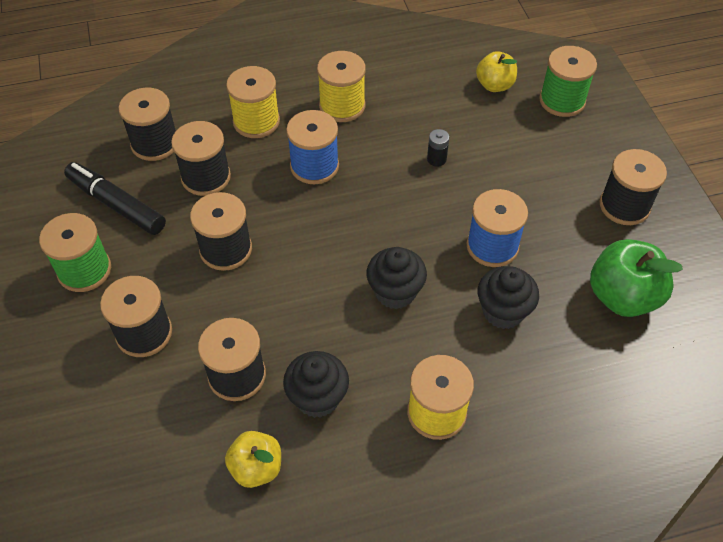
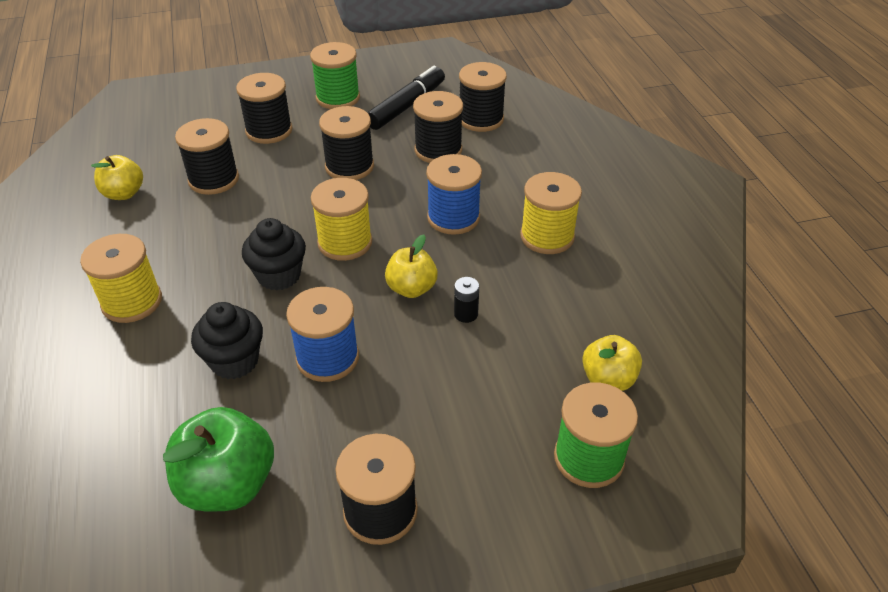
camera: 90 degrees right, 10 degrees down
(256, 121) = (515, 177): yellow spool -> yellow spool (345, 242)
(317, 398) = (176, 225): black cupcake -> none
(408, 194) = (411, 288): none -> yellow apple

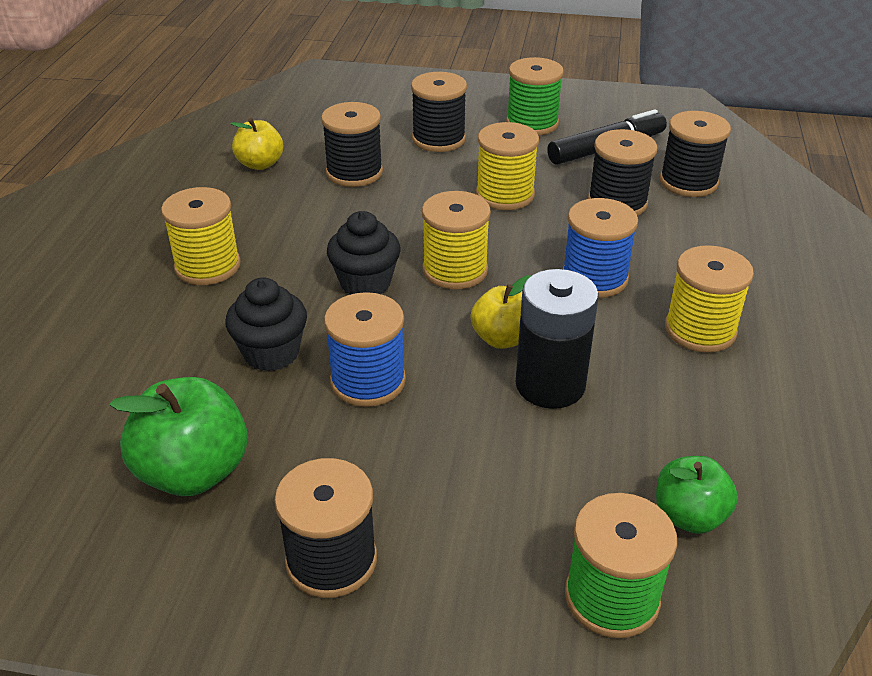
camera: 25 degrees right, 5 degrees down
(349, 166) = (505, 195): black spool -> yellow spool
(466, 314) = (550, 385): black battery -> black battery, size x2.29
(608, 379) = (689, 516): yellow apple -> green apple

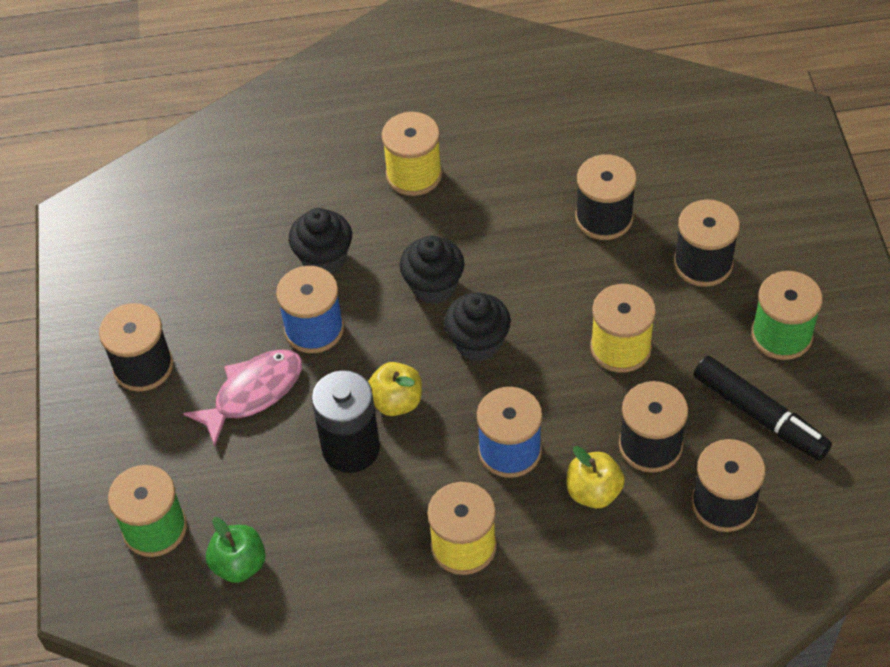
camera: 75 degrees right, 15 degrees up
(193, 471) = (193, 264): green apple -> none
(260, 164) = (584, 143): yellow apple -> yellow apple (593, 492)
(434, 452) = (253, 393): none -> pink fish
(455, 270) = (478, 343): yellow spool -> black cupcake

